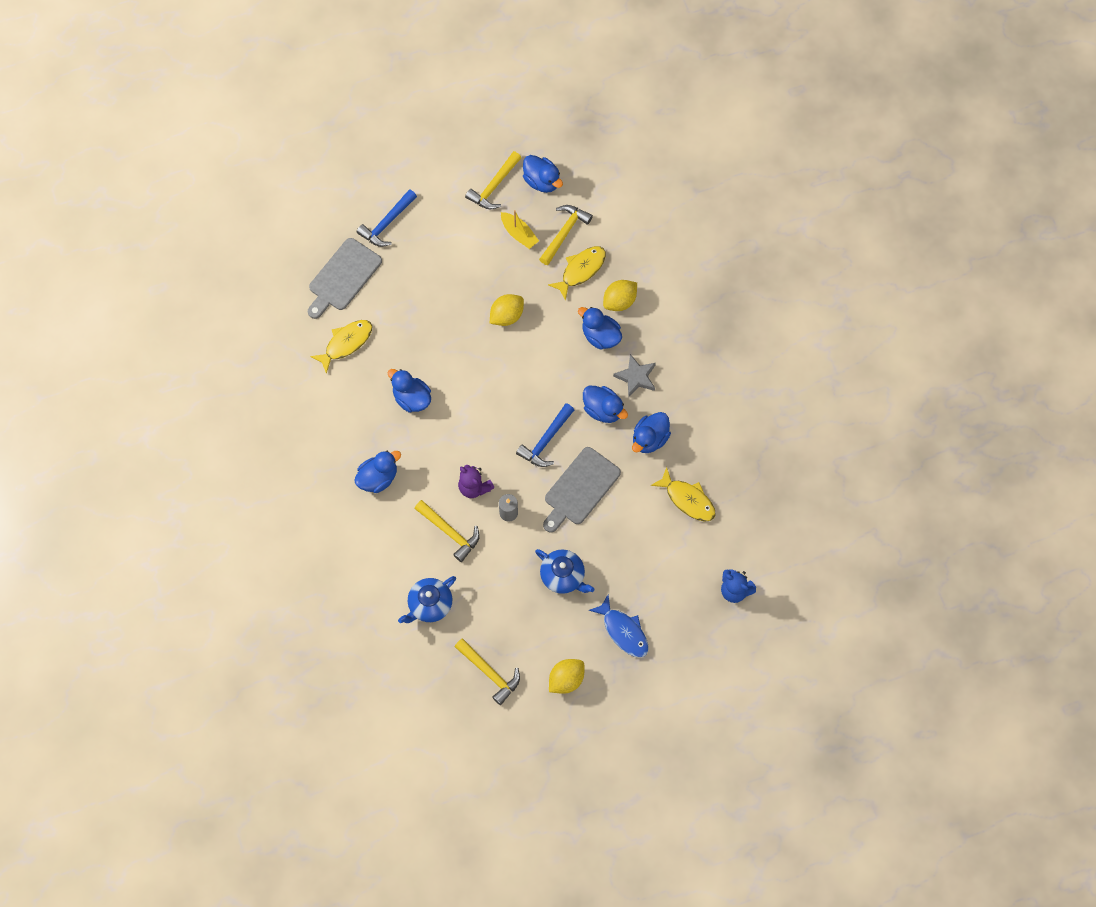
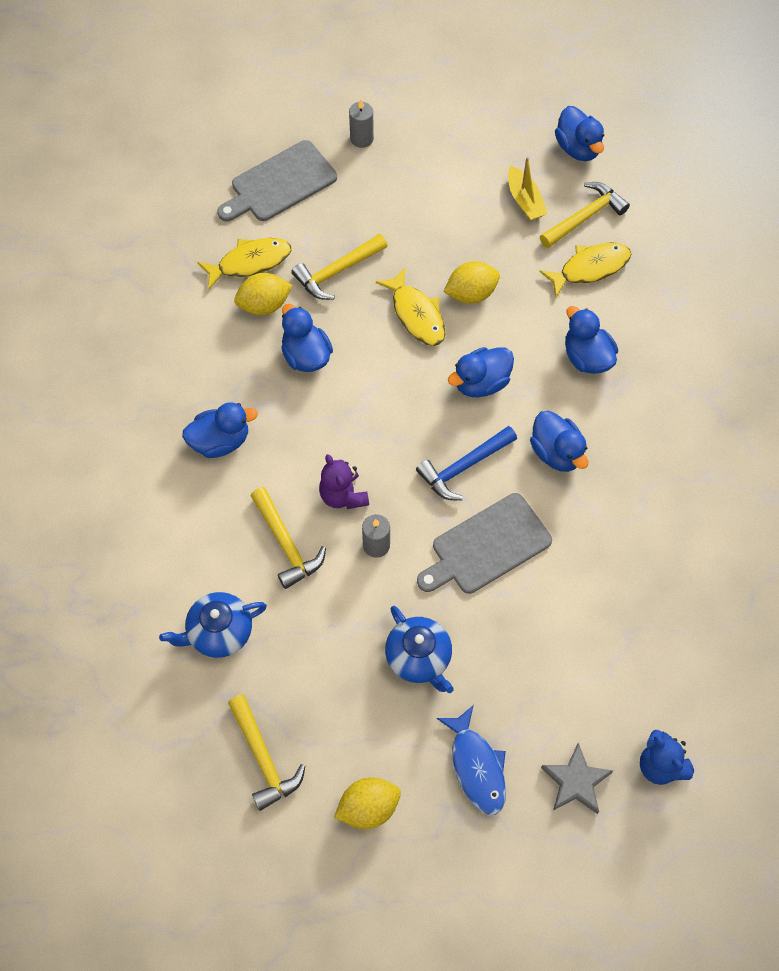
camera: 20 degrees right, 5 degrees down
(387, 223) = (361, 138): blue hammer -> grey candle
(494, 186) = (514, 136): yellow hammer -> yellow hammer (337, 271)
(619, 301) = (628, 322): yellow lemon -> yellow lemon (264, 305)
(636, 377) = (617, 425): grey star -> grey star (575, 782)
(649, 439) = (608, 512): blue duck -> blue duck (481, 382)
(687, 499) = (634, 612): yellow fish -> yellow fish (416, 314)

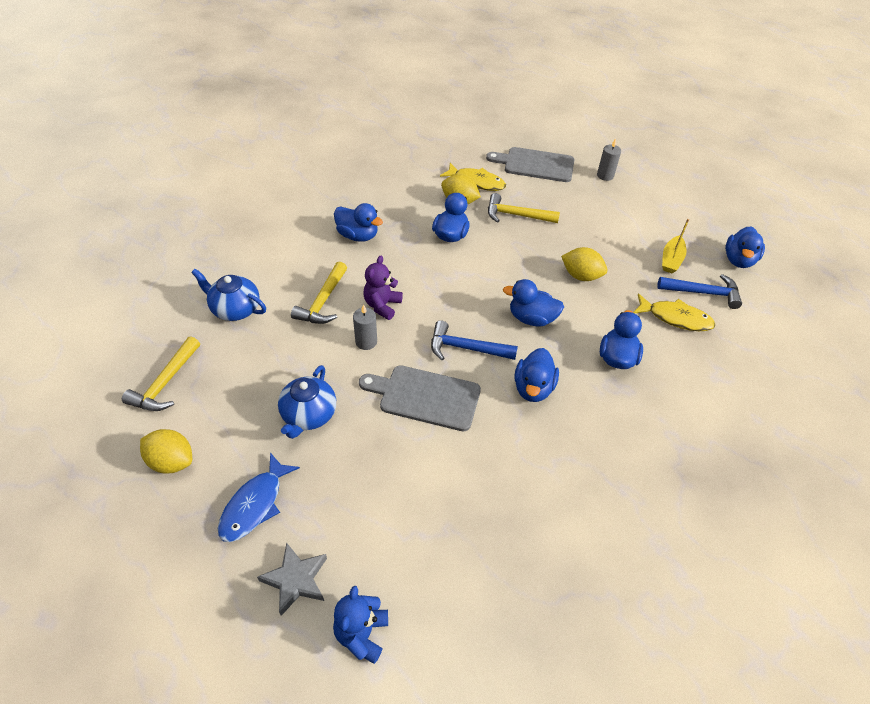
camera: 45 degrees right, 15 degrees down
(416, 314) = (535, 262): yellow fish -> none
(584, 217) = (703, 293): yellow hammer -> blue hammer

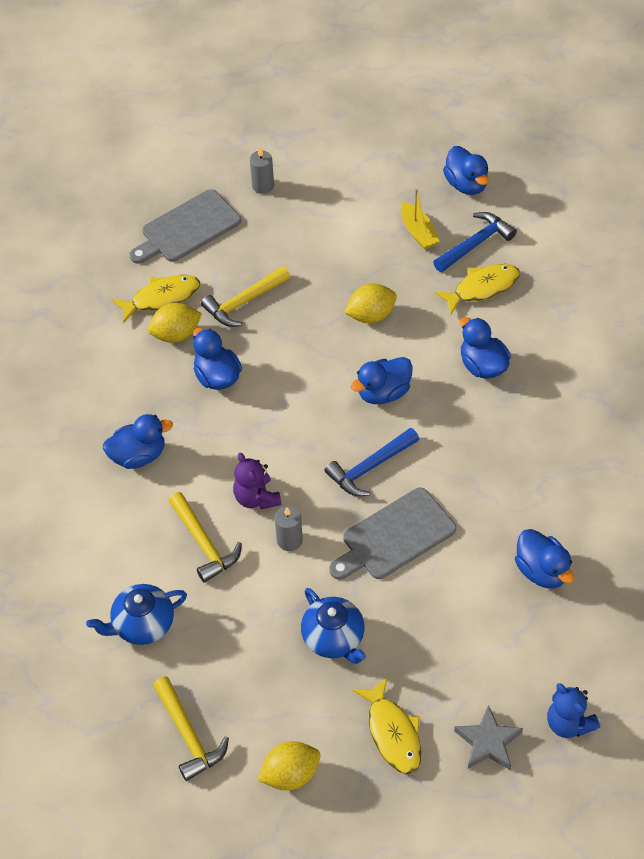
camera: 45 degrees left, 5 degrees up
(255, 504) = (392, 733): blue fish -> yellow fish
(533, 388) = (457, 450): blue duck -> blue duck (542, 571)

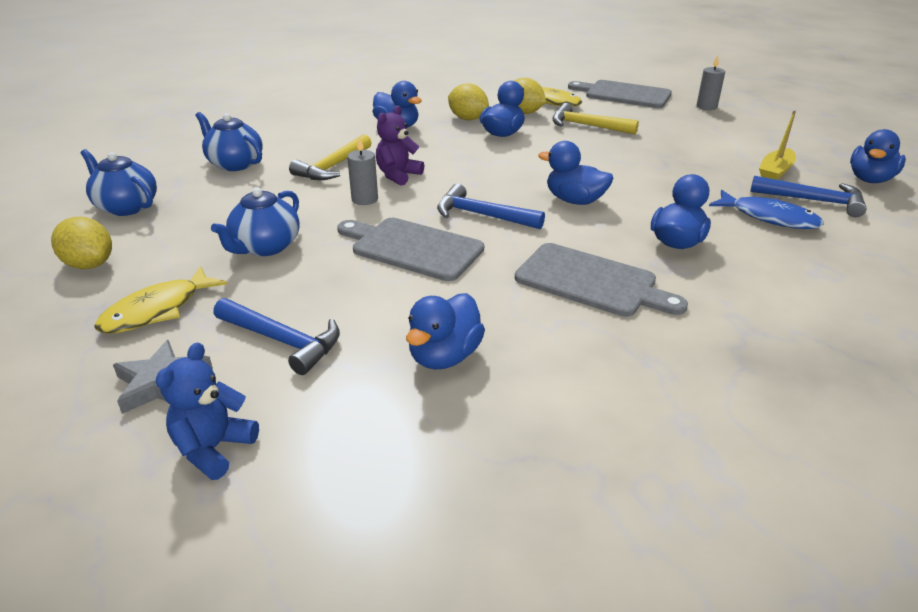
camera: 60 degrees right, 20 degrees down
(188, 734) = (126, 207): yellow hammer -> blue teapot
(371, 315) = (651, 174): yellow lemon -> yellow lemon (468, 119)
(476, 660) = (282, 340): none -> blue hammer
(482, 288) = (769, 217): yellow fish -> blue fish
(503, 447) = (591, 282): none -> grey cutting board

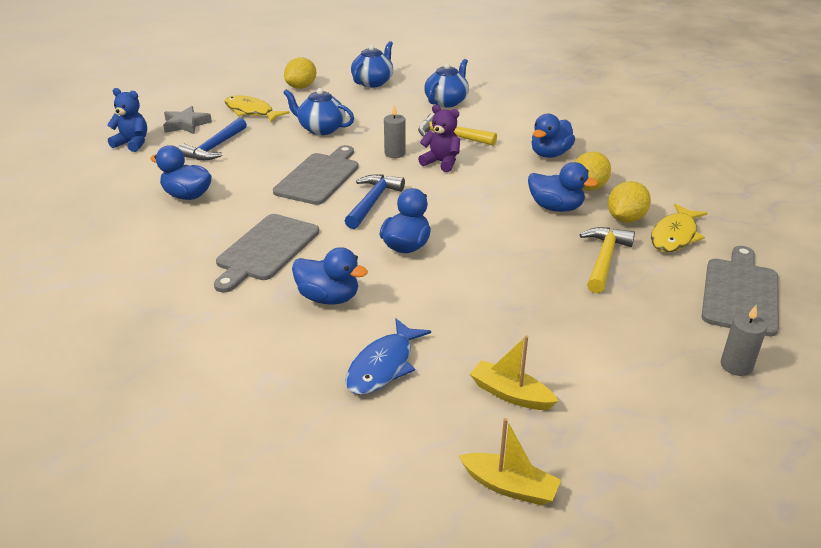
camera: 85 degrees right, 0 degrees up
(813, 200) = (431, 411): blue hammer -> none
(870, 179) = (509, 486): blue duck -> yellow boat

